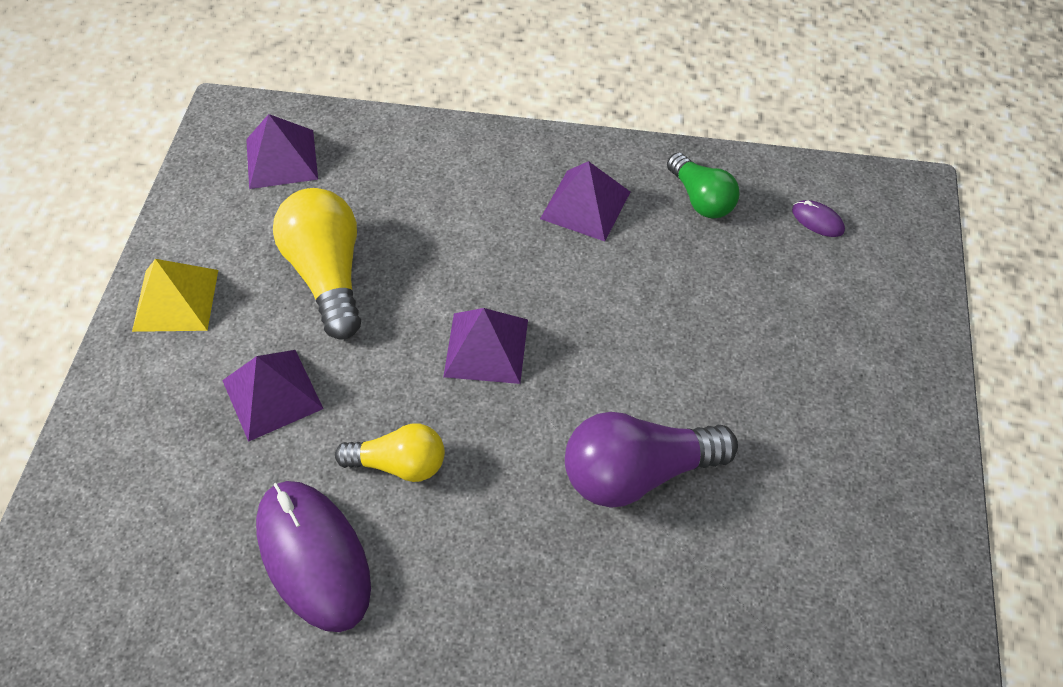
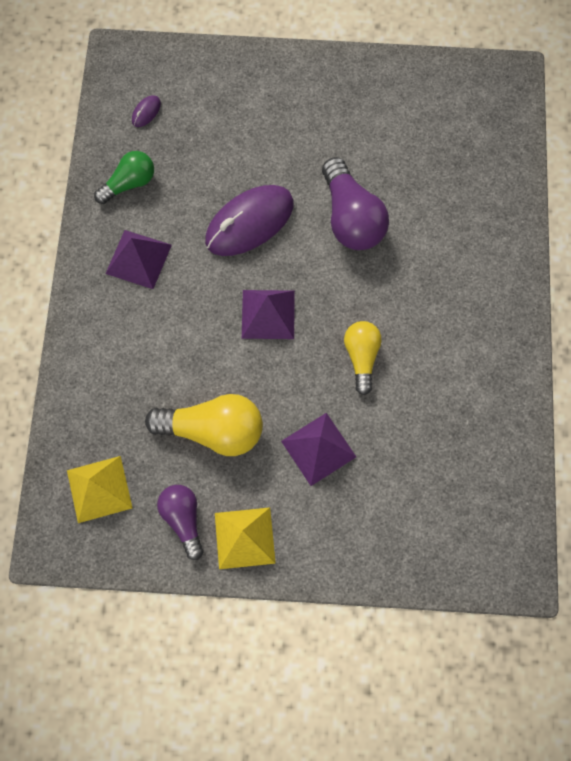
camera: 95 degrees left, 15 degrees up
(219, 238) = (183, 519): none -> purple light bulb
(281, 159) = (99, 489): purple pyramid -> yellow pyramid
(313, 556) = (431, 398): purple mouse -> purple mouse (249, 222)
(328, 274) = (213, 430): yellow light bulb -> yellow light bulb turned 150 degrees counterclockwise

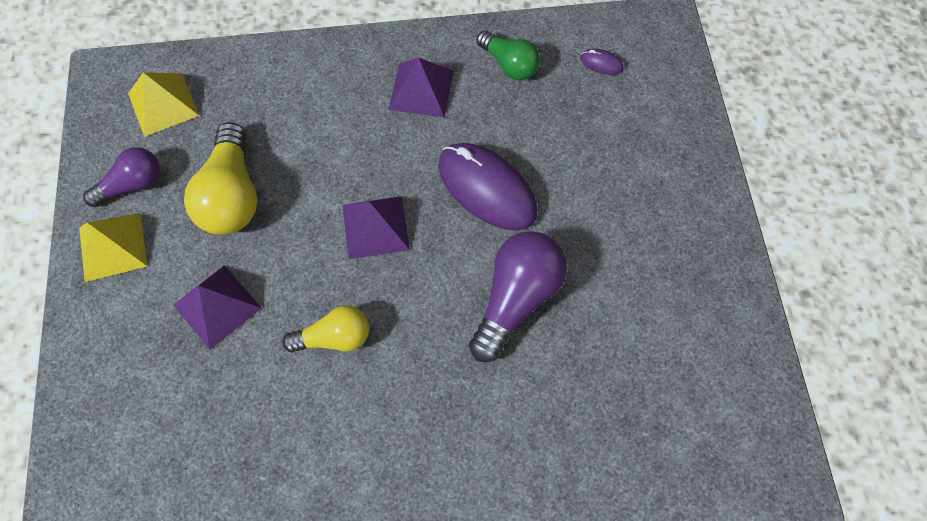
camera: 80 degrees right, 5 degrees down
(351, 218) = (516, 298): purple light bulb -> purple light bulb turned 150 degrees clockwise

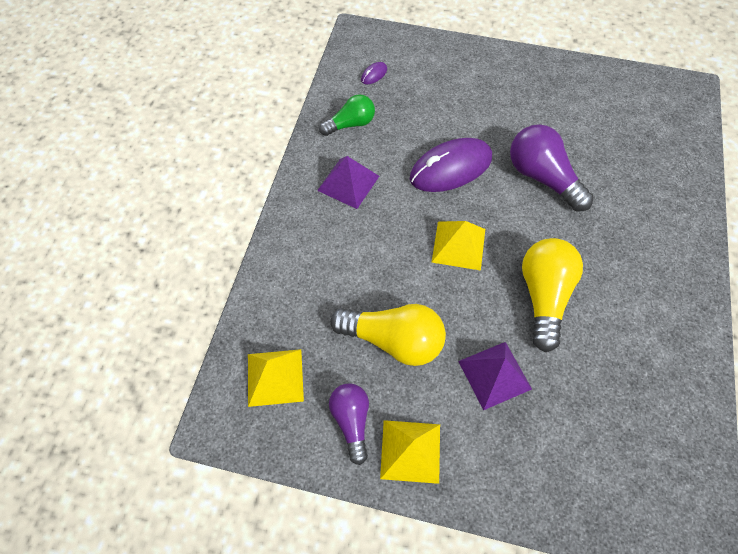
camera: 70 degrees left, 5 degrees down
(334, 337) = (544, 296): yellow light bulb -> yellow light bulb, size x1.59
(375, 227) = (458, 245): purple pyramid -> yellow pyramid

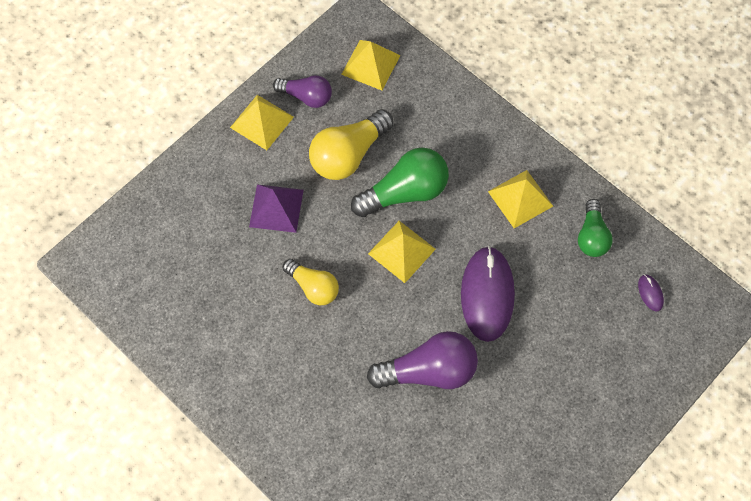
camera: 120 degrees right, 5 degrees up
(348, 183) = (520, 198): purple pyramid -> yellow pyramid
(400, 271) = (405, 192): none -> green light bulb
(544, 296) = (313, 287): yellow light bulb -> yellow light bulb, size x0.63

